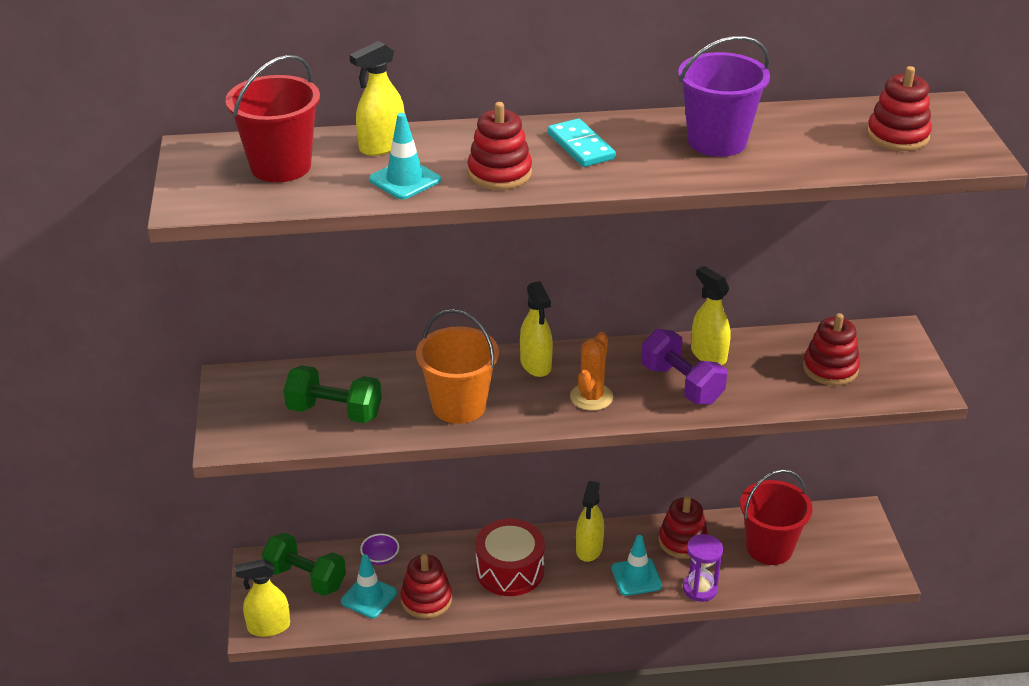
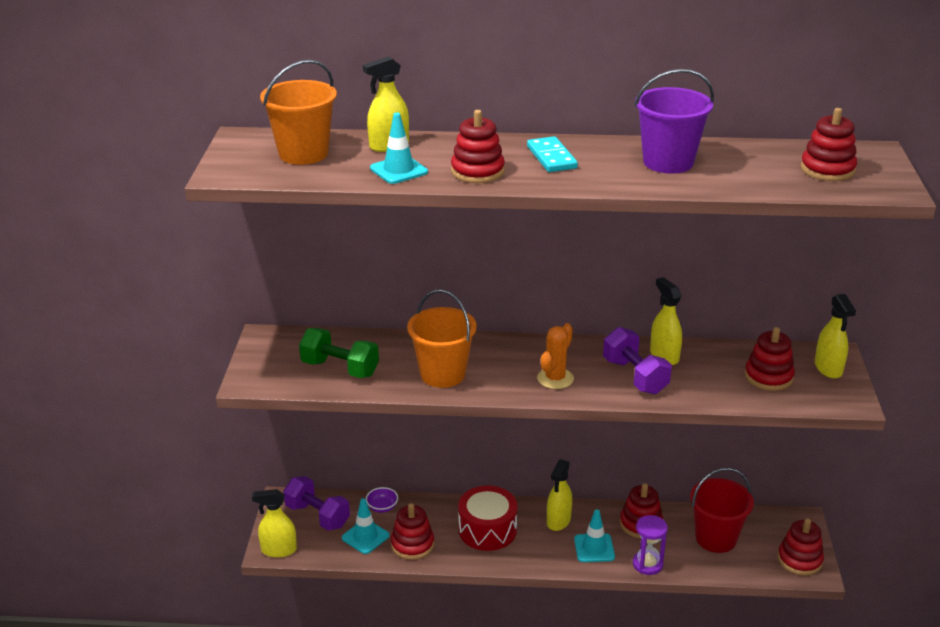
camera: 10 degrees right, 5 degrees down
(280, 166) = (303, 153): red bucket -> orange bucket
(305, 578) = (317, 516): green dumbbell -> purple dumbbell
(536, 365) = (515, 349): yellow spray bottle -> yellow spray bottle (828, 368)
(865, 562) = (799, 560): none -> red stacking toy

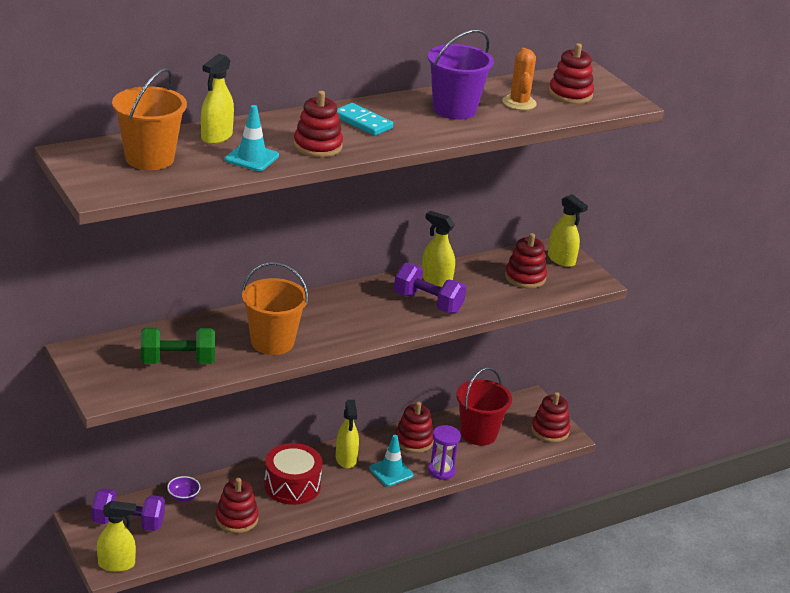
camera: 35 degrees left, 0 degrees up
(278, 550) = (116, 564): yellow spray bottle -> yellow spray bottle turned 150 degrees counterclockwise
(365, 537) = (189, 526): turquoise traffic cone -> none
(555, 378) = (368, 321): orange cactus -> orange cactus (519, 103)

